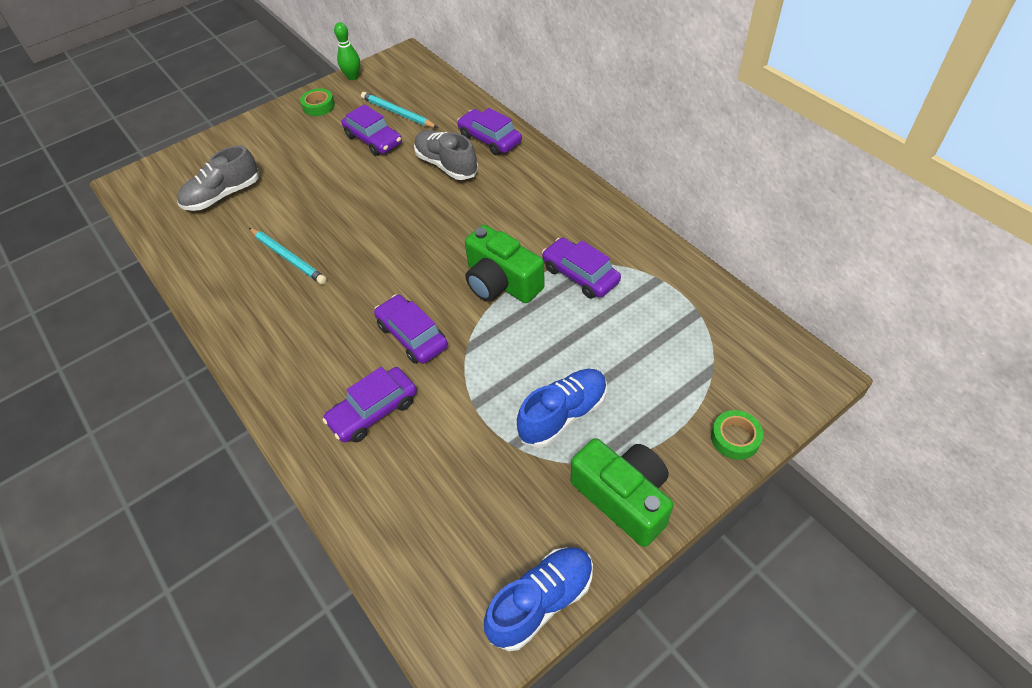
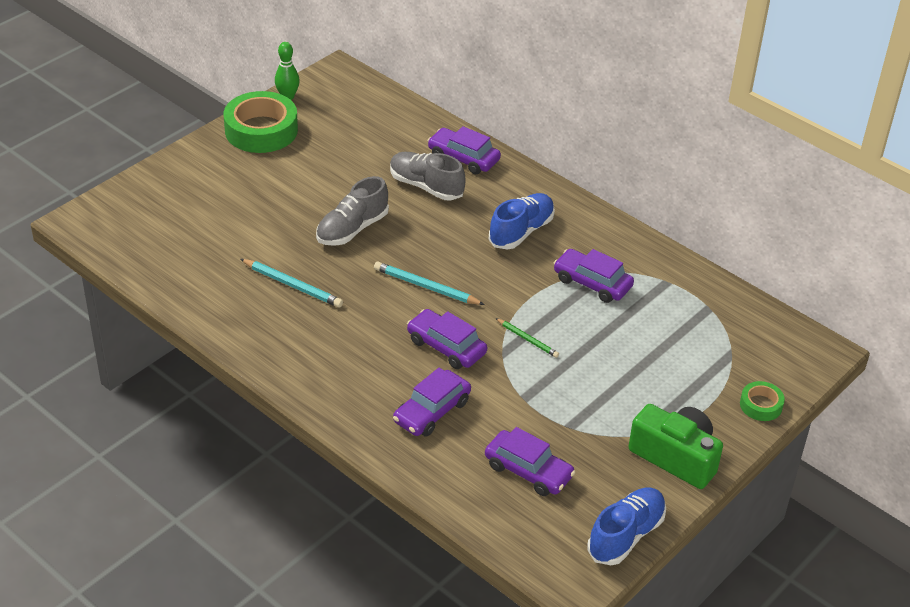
camera: 15 degrees left, 10 degrees down
(223, 195) = (193, 229): grey shoe -> grey shoe (352, 229)
(318, 106) = (261, 130): green tape -> green tape, size x2.05
(373, 140) = (337, 164): purple car -> purple car (528, 471)
(398, 113) = (354, 134): turquoise pencil -> turquoise pencil (426, 287)
(497, 334) = (527, 339): none -> green pencil
(501, 282) = (517, 294): green camera -> none
(563, 415) = (607, 400): blue shoe -> blue shoe (521, 231)

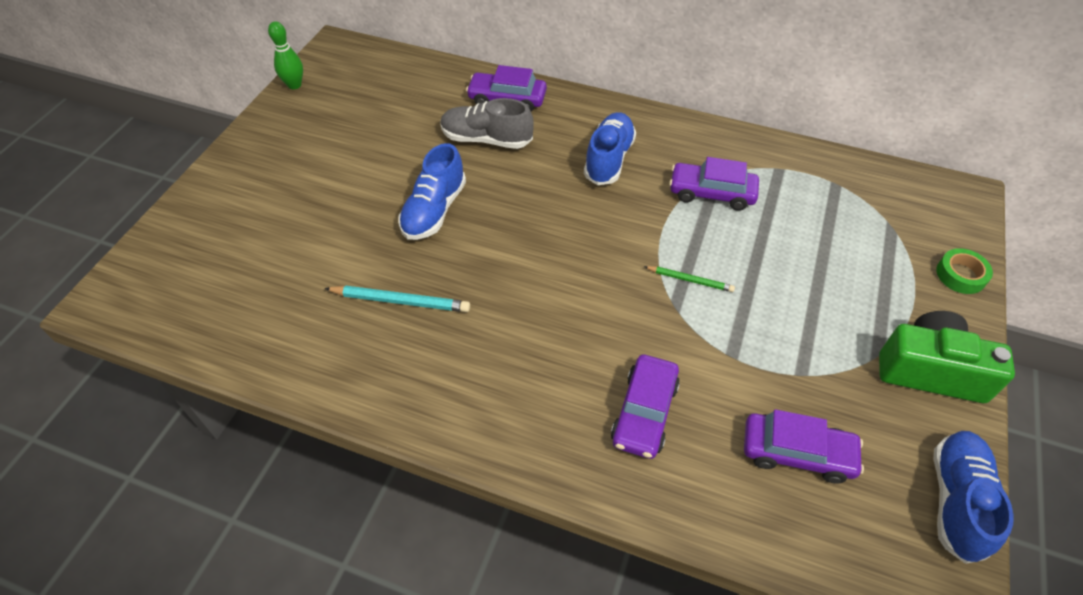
camera: 20 degrees left, 10 degrees up
(261, 130) = (282, 128): green tape -> none
(352, 229) = (434, 210): grey shoe -> blue shoe
(426, 287) = (549, 253): turquoise pencil -> none
(446, 347) = (612, 320): purple car -> none

